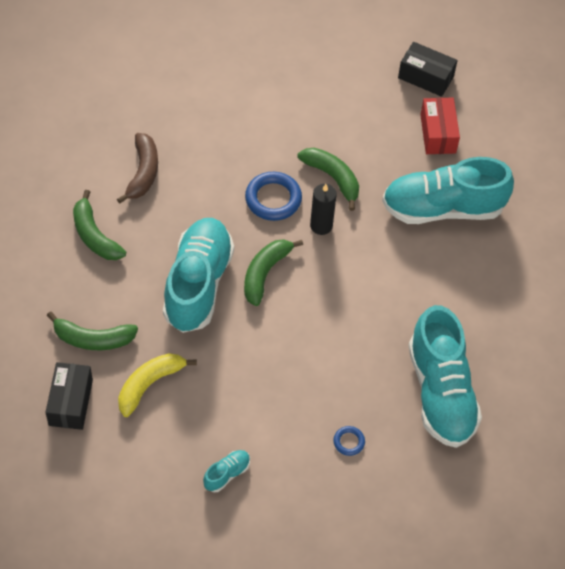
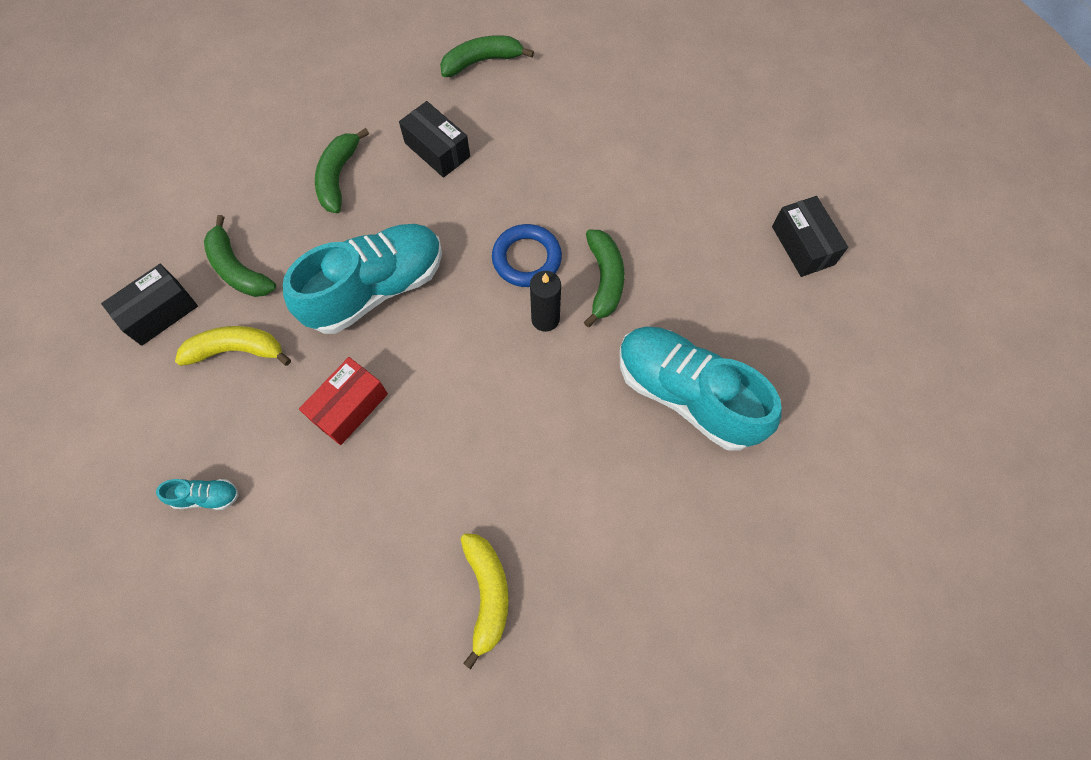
camera: 45 degrees right, 10 degrees up
(143, 172) = (437, 150): brown banana -> black box
(265, 273) = (445, 325): green banana -> green banana (482, 61)
(349, 442) = (345, 566): blue ring -> none
(438, 134) = (758, 312): red box -> red box (349, 407)
(440, 392) = (487, 594): turquoise shoe -> yellow banana

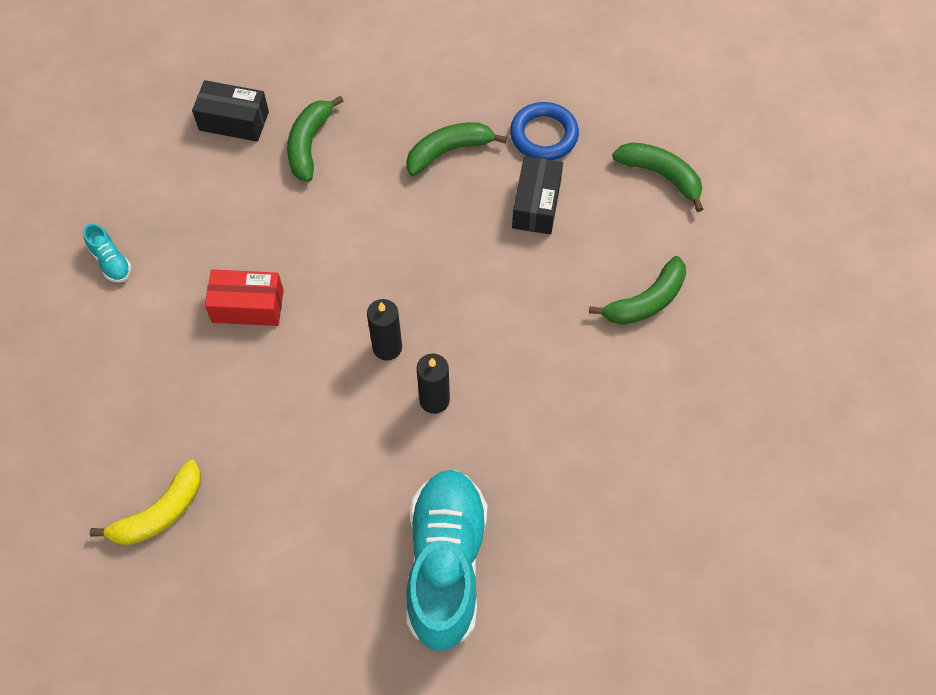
camera: 55 degrees right, 5 degrees down
(237, 350) = (240, 194): yellow banana -> none
(376, 289) = (365, 252): turquoise shoe -> none
(474, 324) = (387, 347): none -> black candle
(527, 259) = (483, 347): blue ring -> blue ring (544, 135)
(604, 280) = (510, 424): green banana -> green banana (646, 301)
(802, 245) = (688, 580): black box -> none

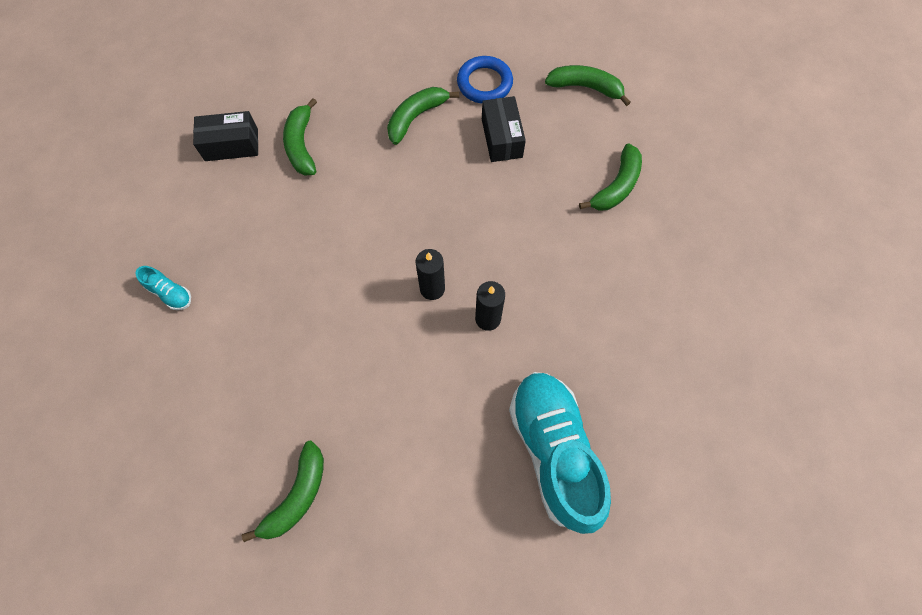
camera: 20 degrees left, 5 degrees up
(159, 513) = (297, 496): yellow banana -> green banana
(248, 306) = (303, 292): red box -> none

